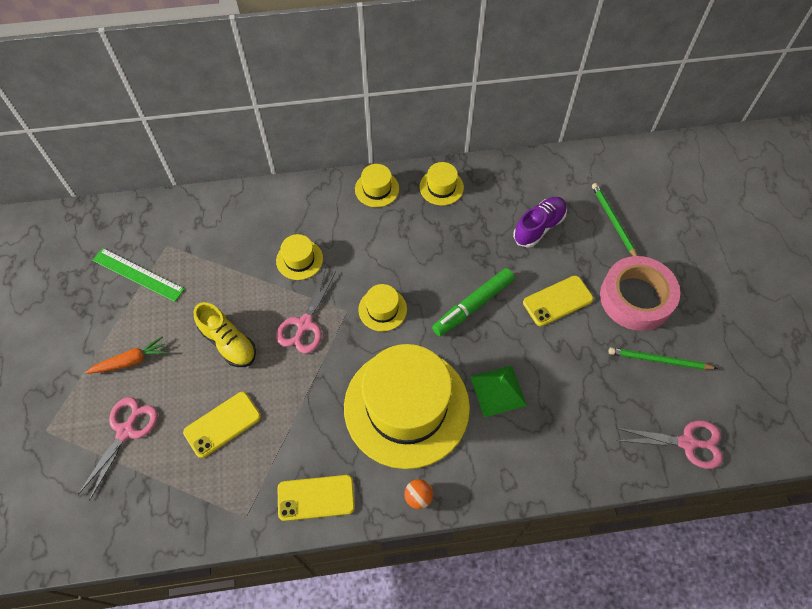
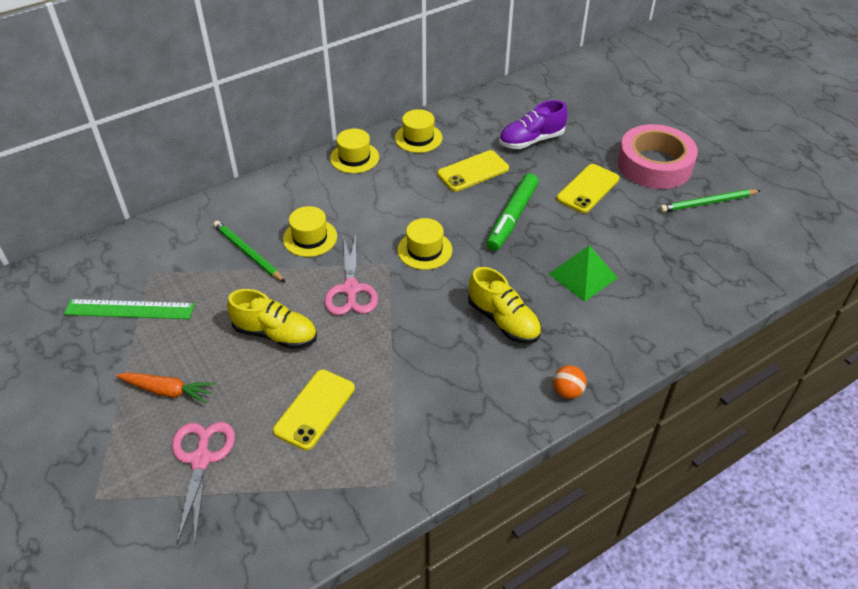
camera: 25 degrees left, 15 degrees down
(131, 361) = (167, 391): orange carrot -> orange carrot turned 60 degrees clockwise
(316, 497) = (462, 435): yellow phone -> yellow phone (473, 171)
(406, 407) = (503, 320): yellow hat -> yellow shoe
(539, 227) = (531, 140): purple shoe -> purple shoe turned 135 degrees counterclockwise
(613, 221) = (594, 117): green pencil -> green pencil (248, 253)
(687, 443) = (777, 254): pink scissors -> none

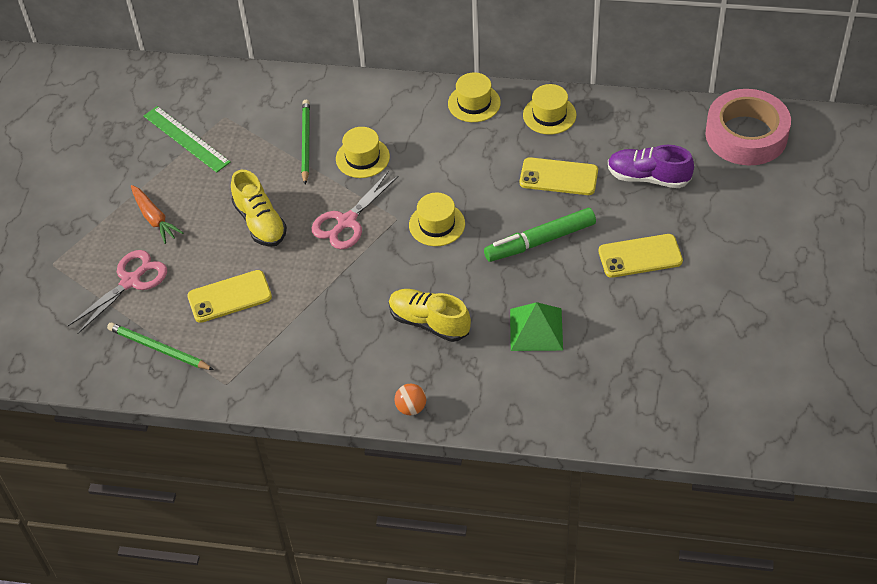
camera: 45 degrees right, 5 degrees up
(503, 320) = (429, 322): yellow shoe -> yellow shoe turned 120 degrees clockwise
(654, 165) = (734, 272): pink tape -> pink tape (746, 135)
(708, 203) = (735, 339): green pencil -> green pencil (158, 349)

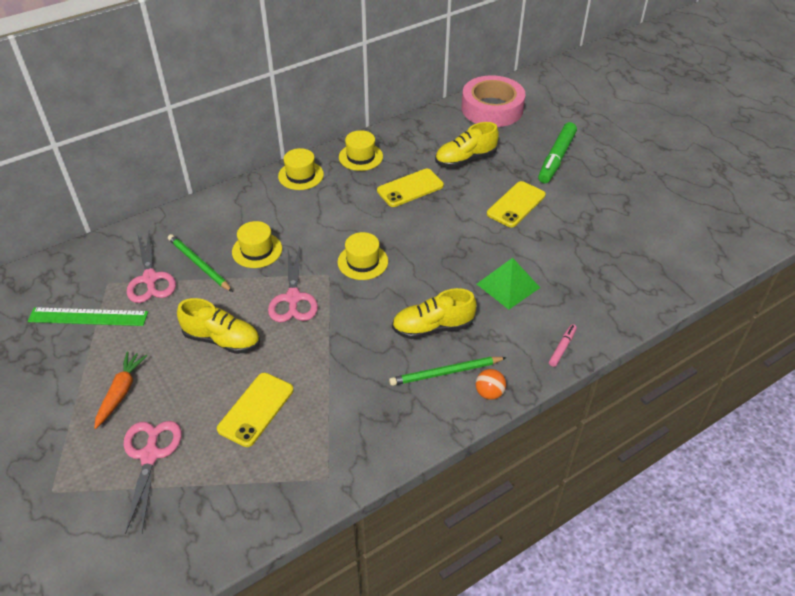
camera: 45 degrees left, 5 degrees down
(154, 218) = (121, 392): orange carrot -> orange carrot turned 90 degrees counterclockwise
(158, 349) = (236, 492): green pencil -> green pencil (445, 373)
(258, 133) = (150, 279): none -> pink scissors
(515, 415) = (562, 348): none -> pink marker
(540, 241) = (445, 232): green marker -> green marker (556, 158)
(648, 177) = (465, 159): purple shoe -> yellow shoe

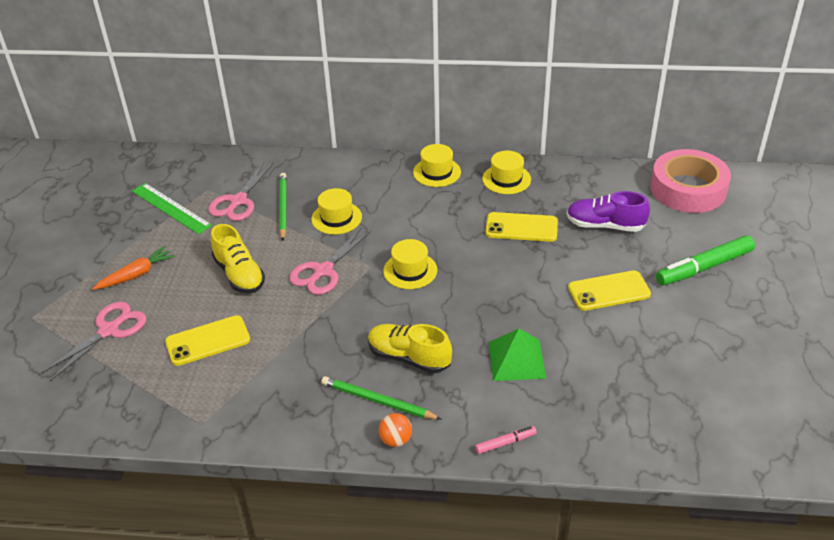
camera: 40 degrees right, 5 degrees down
(465, 159) = (605, 225): yellow shoe -> purple shoe

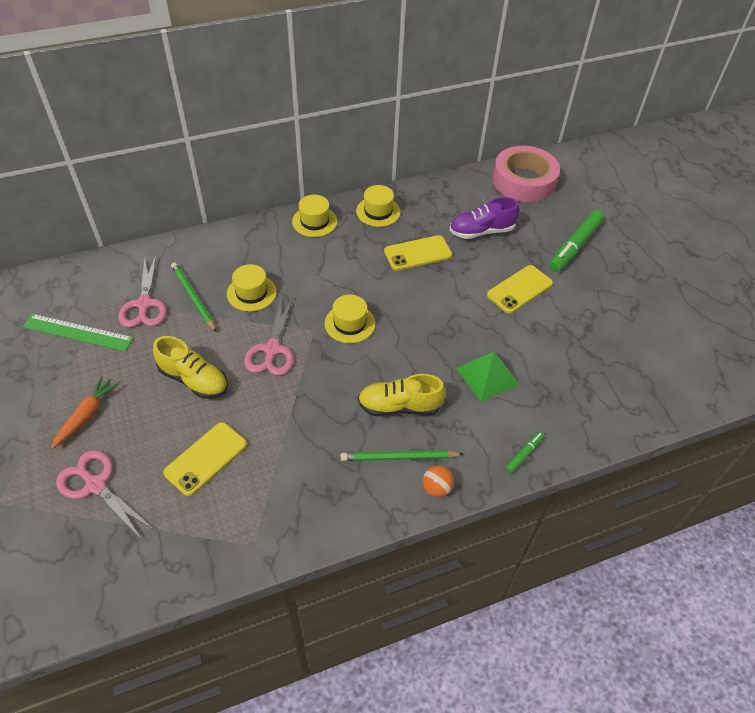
camera: 30 degrees left, 10 degrees up
(109, 330) = (96, 485): pink scissors -> pink scissors turned 60 degrees counterclockwise
(505, 443) = (524, 454): pink marker -> green marker

